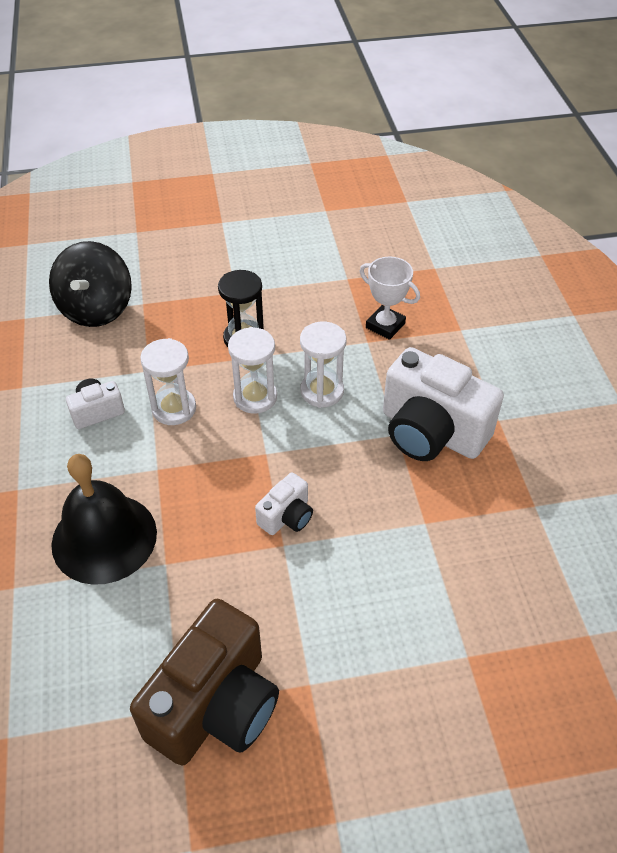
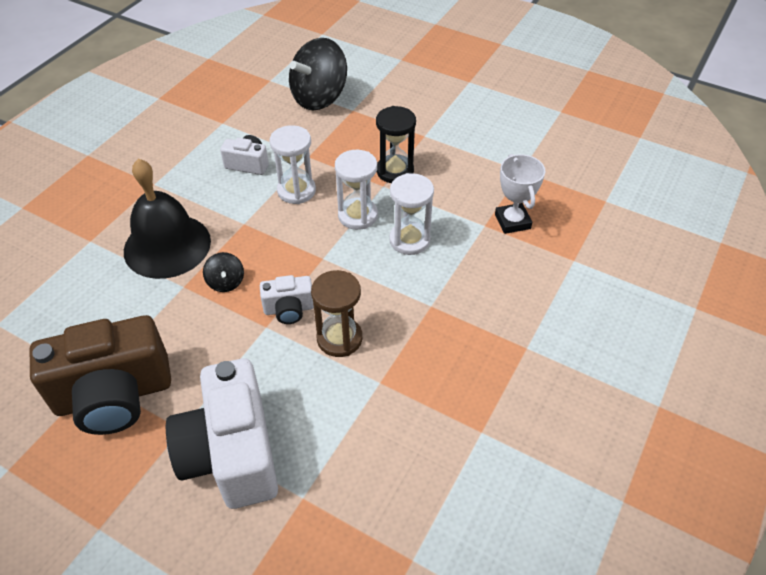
camera: 40 degrees right, 0 degrees up
(202, 532) = (226, 282): none -> black spinning top
(356, 511) = (339, 338): none -> brown hourglass
(431, 432) = (459, 321): white camera -> white camera (231, 453)

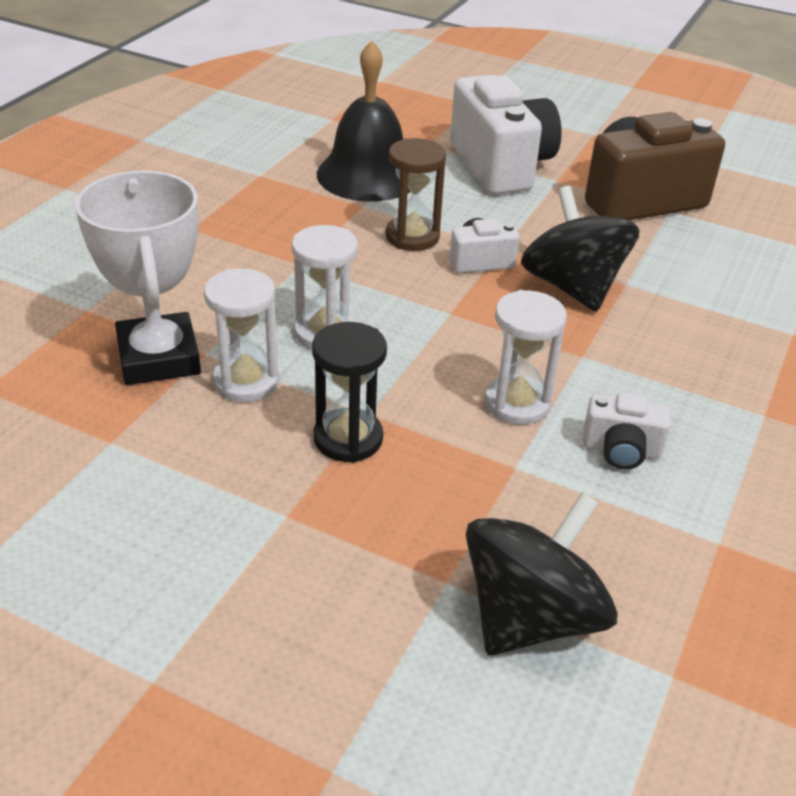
camera: 175 degrees right, 10 degrees down
(167, 245) = (678, 327): black bell -> black bell (368, 175)
(226, 282) = (572, 287): black spinning top -> black spinning top, size x2.22
(357, 215) = (407, 366): white hourglass -> white hourglass (246, 381)
(512, 221) = (159, 357): white trophy -> white trophy, size x1.61

